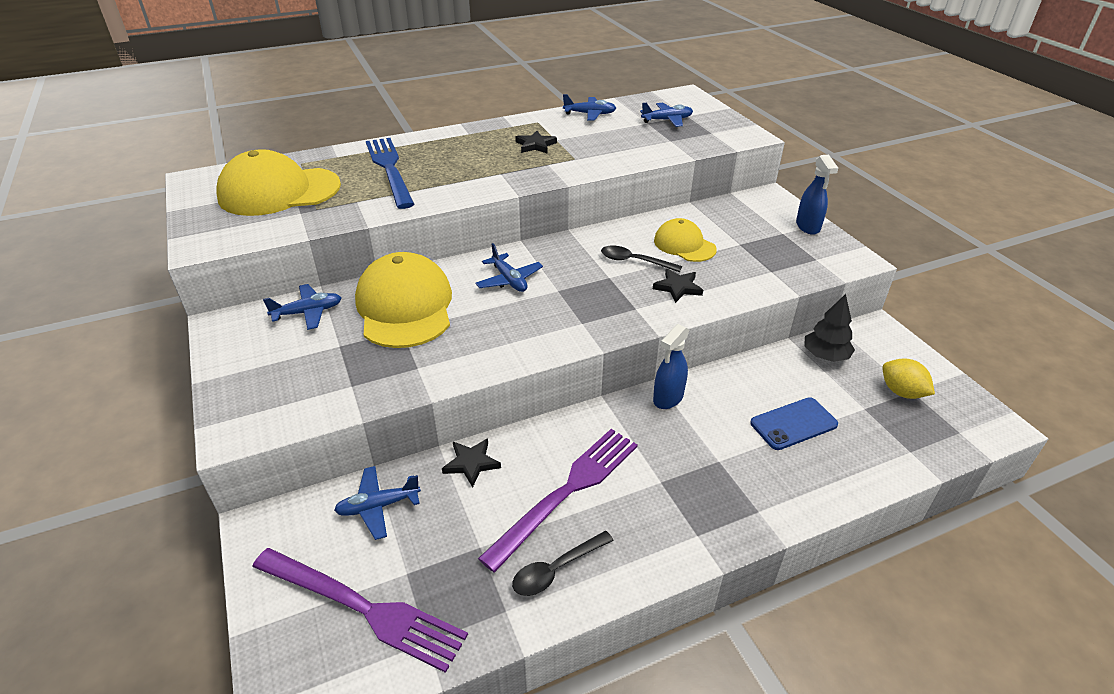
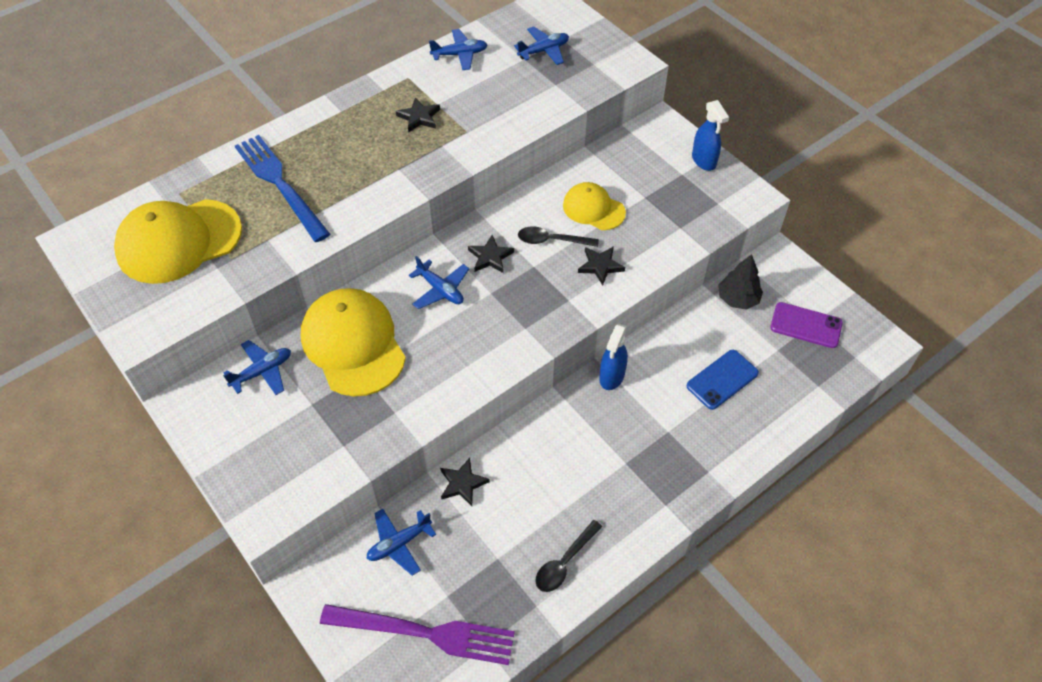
camera: 15 degrees left, 15 degrees up
(567, 492) = (552, 491): purple fork -> none
(568, 264) = (490, 257): none -> black star
(901, 392) = (806, 325): yellow lemon -> purple phone

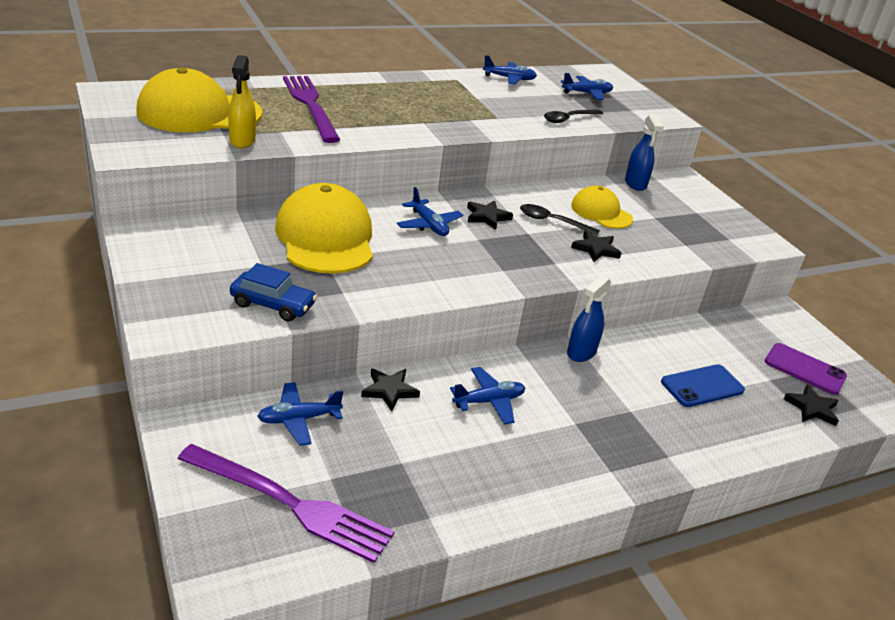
camera: 10 degrees right, 20 degrees down
(238, 270) = (242, 141): none -> yellow spray bottle
(262, 372) = (227, 232): blue plane -> blue plane (489, 401)
(280, 184) = (310, 105): blue fork -> purple fork
(341, 452) = (273, 305): none -> blue car
(419, 117) = (456, 100): black star -> black star (812, 408)
(564, 562) = (477, 487): black spoon -> black spoon (568, 119)
(704, 160) = (721, 209): blue spray bottle -> blue spray bottle (635, 184)
(737, 299) = (733, 331): black tree -> none

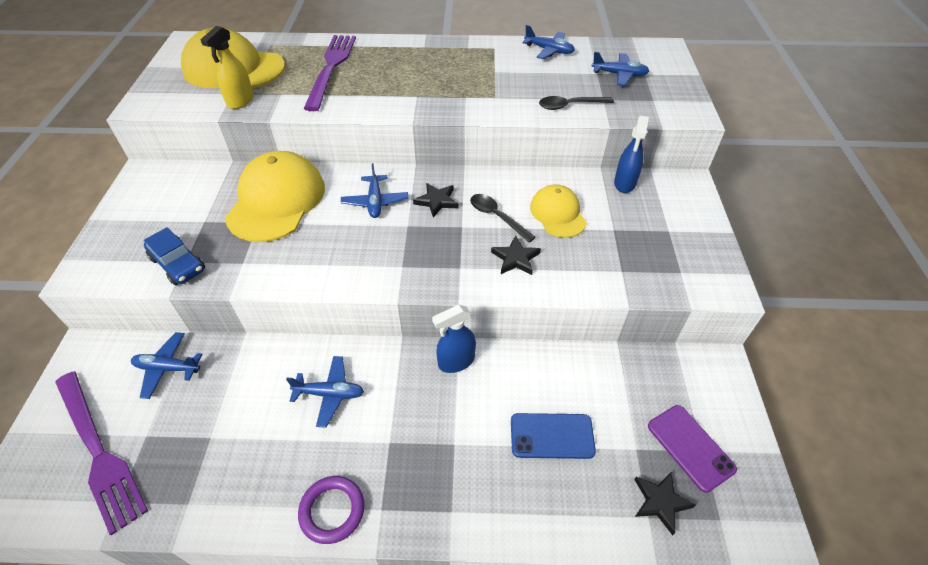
camera: 30 degrees right, 15 degrees up
(389, 391) = (257, 359): black star -> none
(570, 483) = (332, 510): none -> purple ring

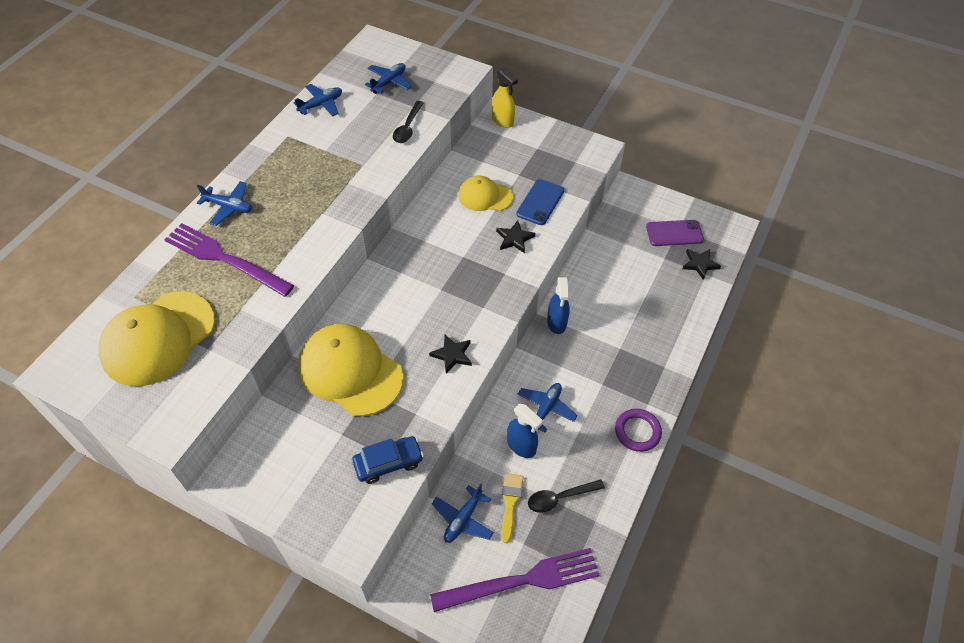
camera: 65 degrees left, 5 degrees up
(195, 404) = (510, 503): none -> yellow brush
(240, 101) = (228, 344): yellow spray bottle -> yellow spray bottle (503, 121)
(375, 202) = (398, 301): blue plane -> blue plane (229, 207)
(437, 201) = (424, 261): black star -> black star (452, 355)
(497, 217) = (466, 232): black spoon -> black spoon (560, 498)
(552, 436) = (637, 294): blue phone -> blue phone (540, 202)
(624, 183) = (478, 146): blue spray bottle -> blue spray bottle (521, 446)

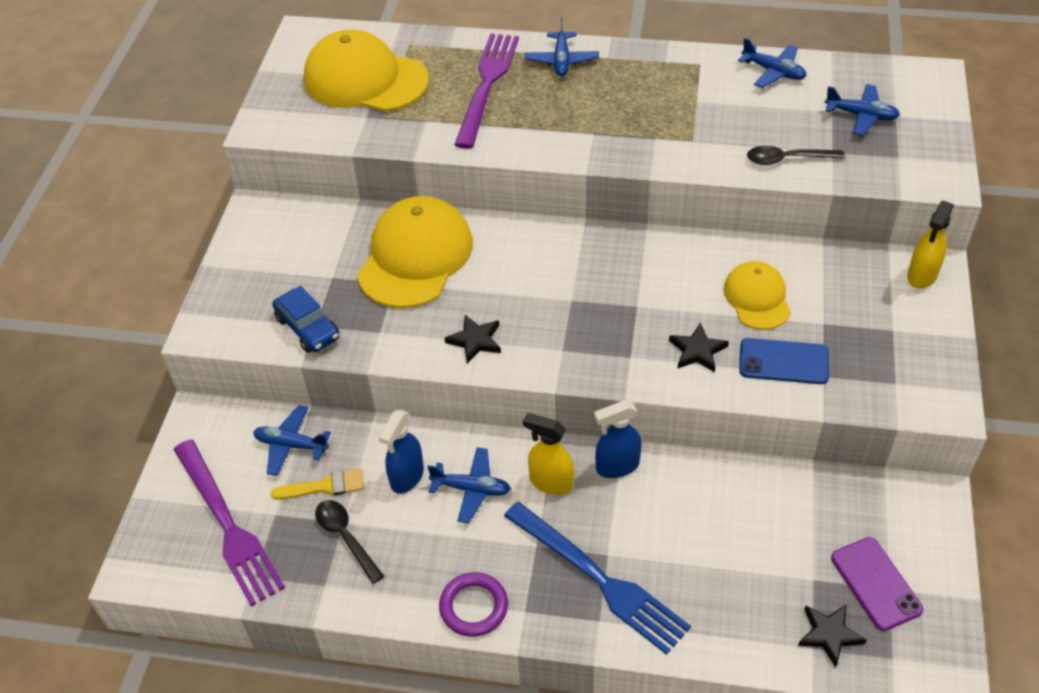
camera: 75 degrees right, 5 degrees down
(556, 362) = (551, 482): none -> yellow spray bottle
(636, 358) = (599, 579): none -> blue fork

